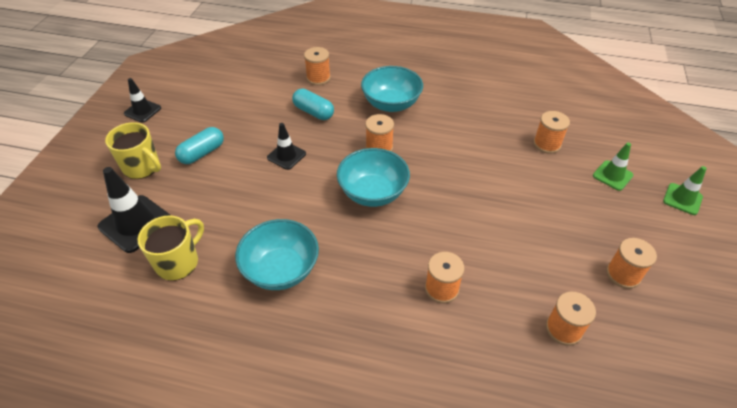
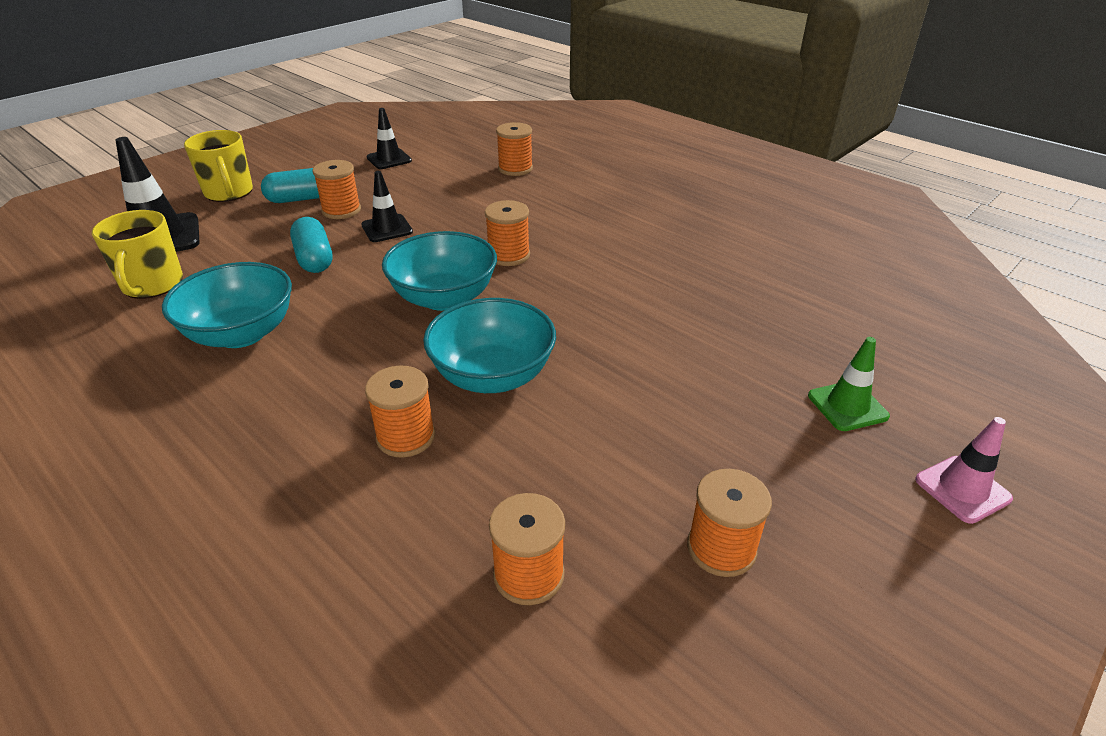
camera: 30 degrees right, 10 degrees down
(142, 111) = (291, 148): black traffic cone -> black traffic cone (389, 159)
(178, 262) = (152, 285): yellow mug -> yellow mug turned 105 degrees clockwise
(313, 112) = (470, 198): turquoise capsule -> turquoise capsule (314, 259)
(391, 104) = (578, 217): turquoise bowl -> turquoise bowl (492, 376)
(547, 144) = (767, 328): orange spool -> orange spool (341, 210)
(682, 199) = (962, 489): green traffic cone -> pink traffic cone

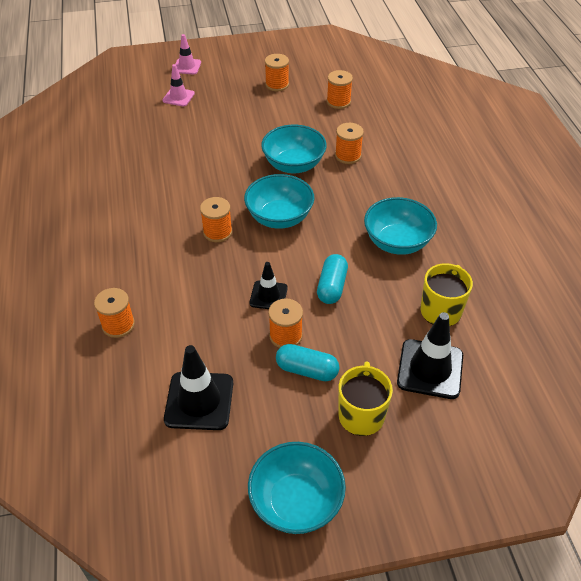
camera: 145 degrees left, 10 degrees up
(265, 147) = (296, 502): none -> turquoise bowl
(389, 159) = (199, 401): black traffic cone -> black traffic cone, size x1.65
(847, 406) = (178, 97): green traffic cone -> pink traffic cone

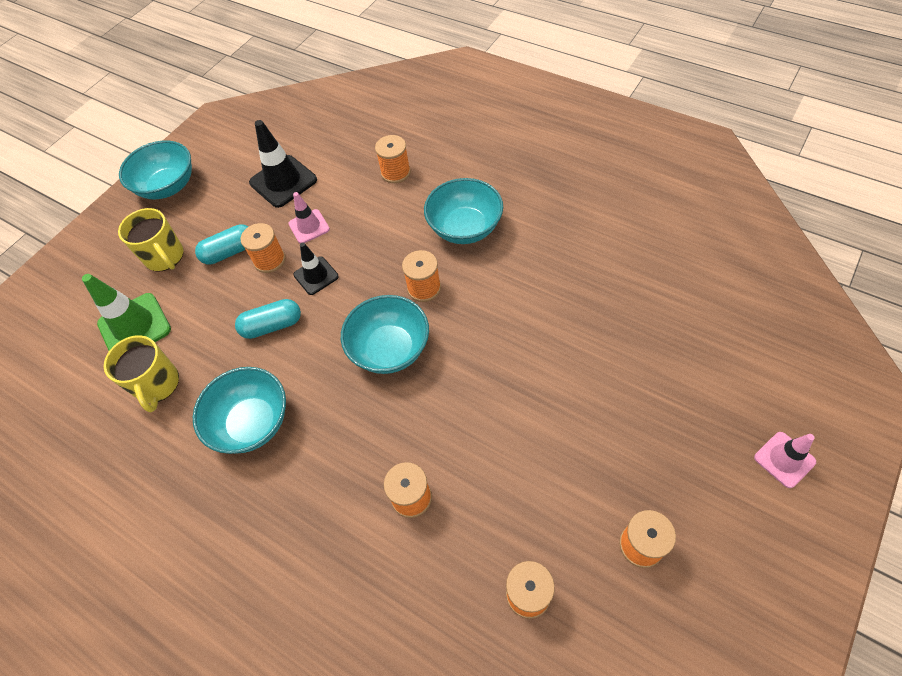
camera: 140 degrees right, 10 degrees up
(178, 97) = (703, 399): pink traffic cone -> pink traffic cone (309, 226)
(293, 165) = (452, 425): turquoise bowl -> turquoise bowl (465, 228)
(332, 286) = (272, 326): turquoise capsule -> turquoise capsule turned 75 degrees counterclockwise
(430, 369) = (134, 326): black traffic cone -> green traffic cone

